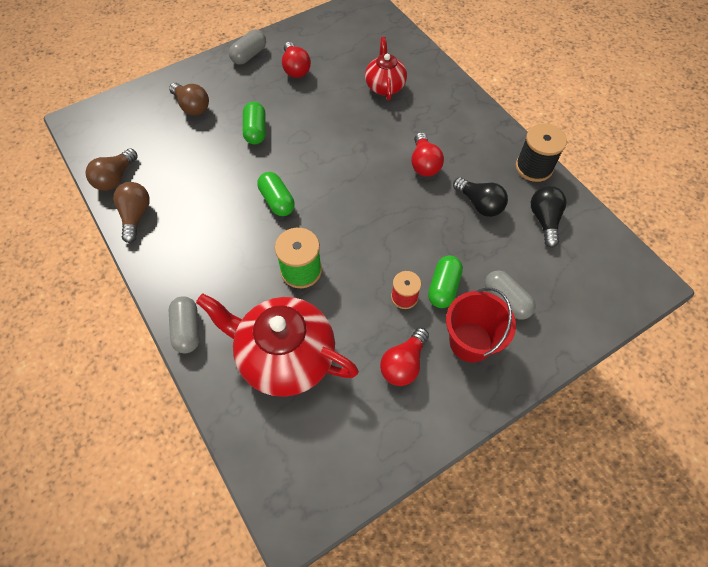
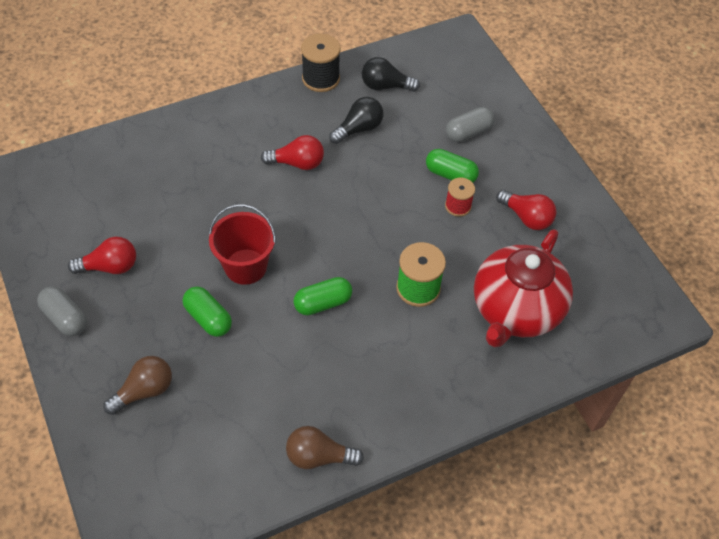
camera: 85 degrees left, 5 degrees down
(115, 178) = (251, 484): brown light bulb -> none
(187, 330) = (480, 398): grey capsule -> none
(255, 131) = (208, 318): green capsule -> green capsule turned 45 degrees clockwise
(385, 86) = (170, 179): red teapot -> none
(470, 342) = (508, 166): red bucket -> red bucket (245, 266)

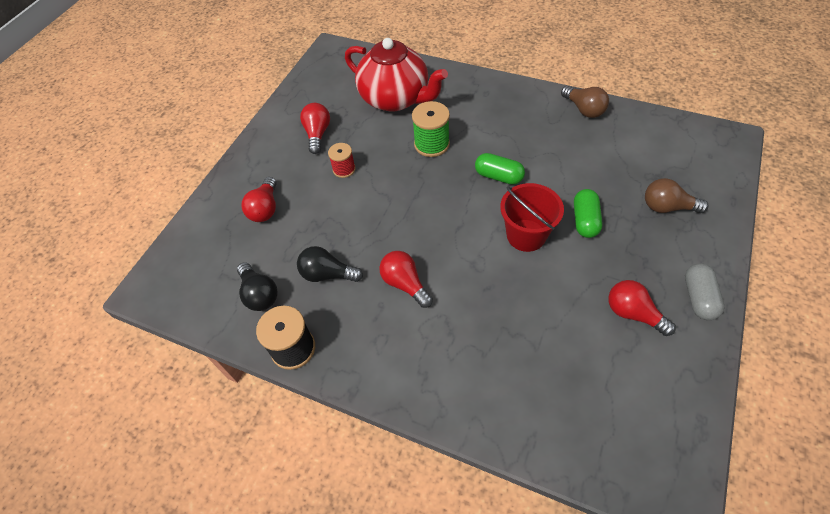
camera: 125 degrees left, 0 degrees up
(450, 174) = (319, 191): green capsule -> none
(468, 132) = (265, 208): grey capsule -> red light bulb
(515, 310) = (395, 99): red teapot -> red teapot turned 45 degrees clockwise

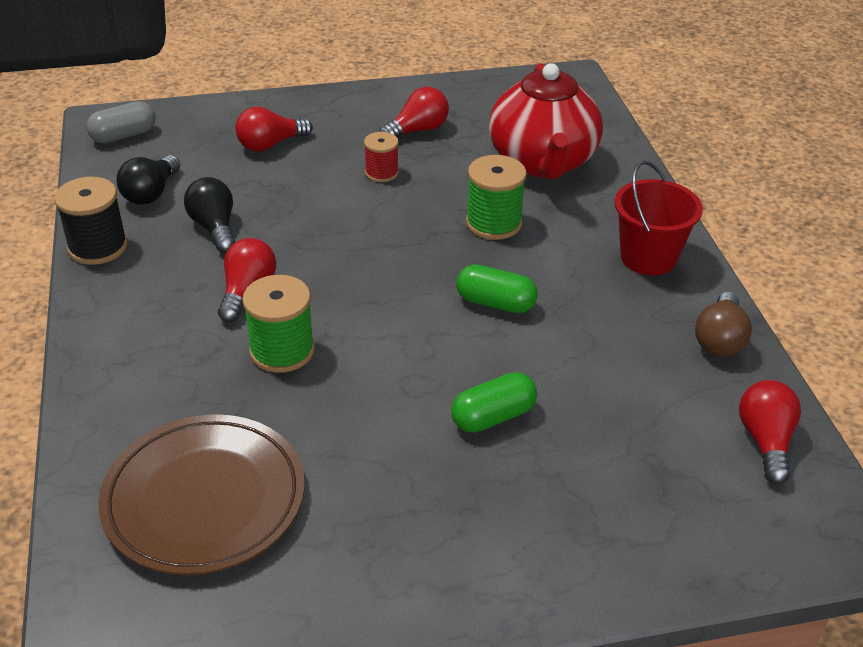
camera: 50 degrees right, 15 degrees down
(471, 289) = (282, 350): none -> green spool
(498, 176) = (495, 303): green capsule -> green capsule turned 60 degrees counterclockwise
(526, 235) = (413, 367): red bucket -> red bucket (648, 257)
(574, 381) = (204, 499): none -> brown plate
(633, 313) = (362, 525): red light bulb -> red light bulb (765, 441)
(667, 207) = (605, 501): brown light bulb -> none
(698, 298) = (450, 594): grey capsule -> grey capsule (124, 135)

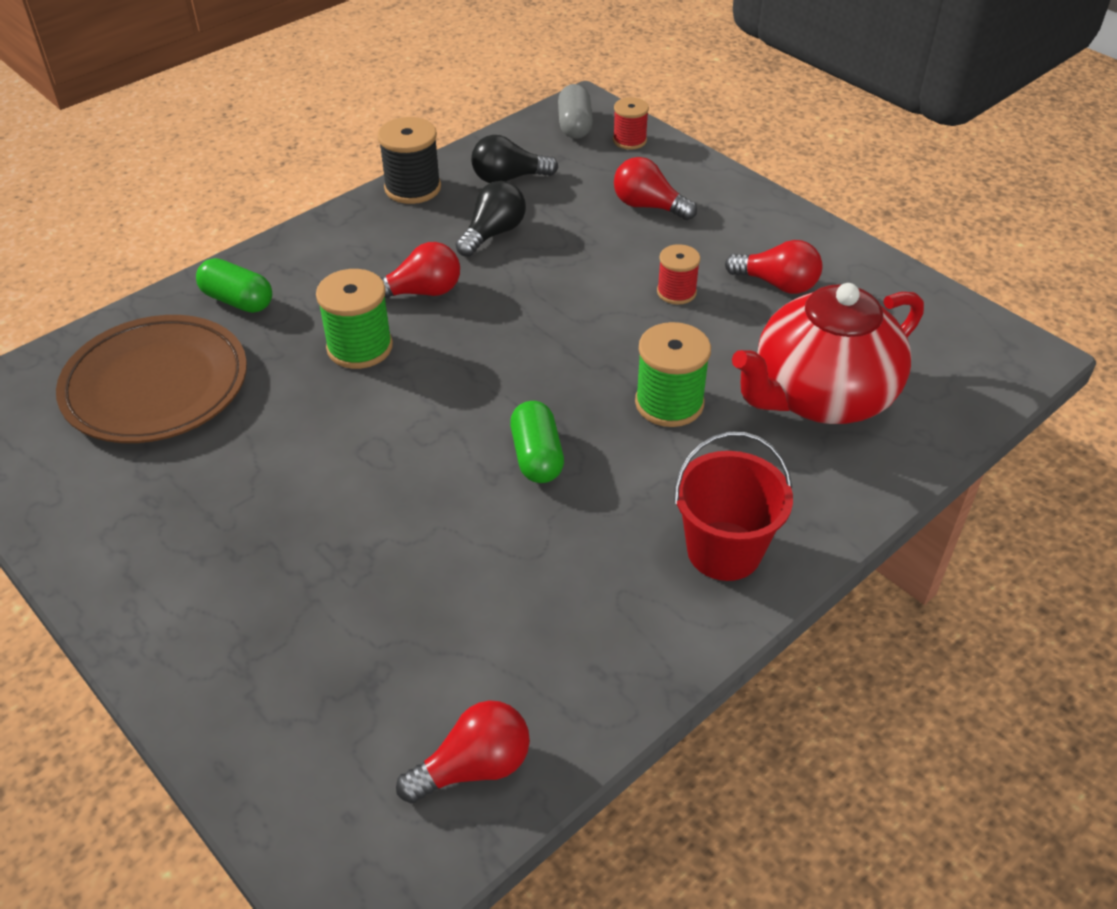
camera: 60 degrees right, 5 degrees up
(124, 135) = (574, 125): grey capsule -> grey capsule turned 60 degrees clockwise
(178, 120) = (629, 140): none -> red spool
(493, 417) = (365, 521): green capsule -> green capsule (237, 300)
(719, 339) = (624, 667): brown light bulb -> none

